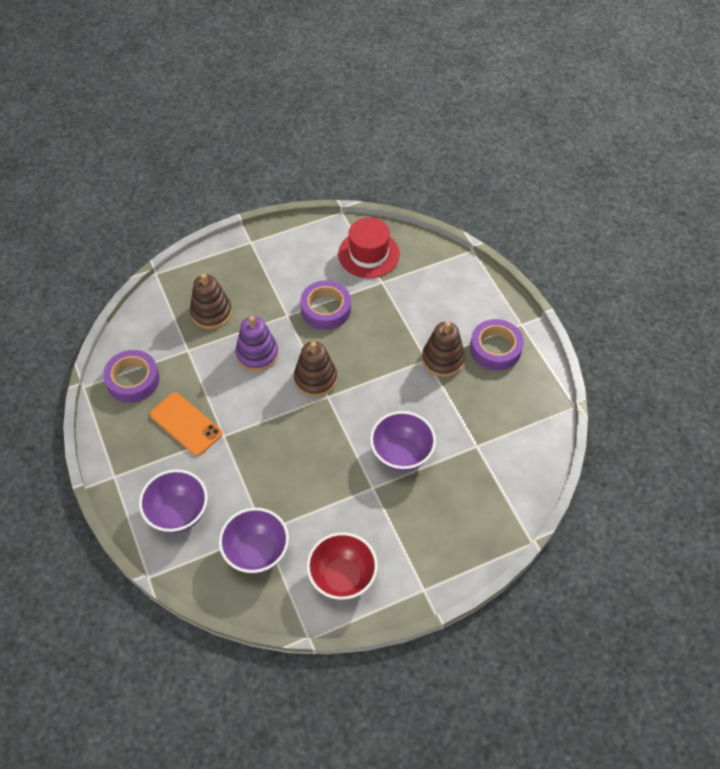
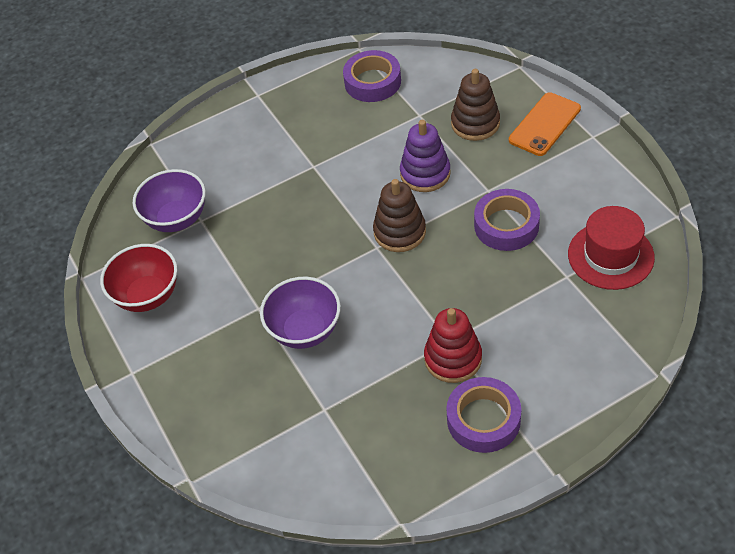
camera: 90 degrees right, 5 degrees down
(178, 513) = (219, 150): purple bowl -> none
(186, 424) = (324, 134): orange phone -> orange phone (545, 124)
(443, 359) = (453, 359): brown stacking toy -> red stacking toy

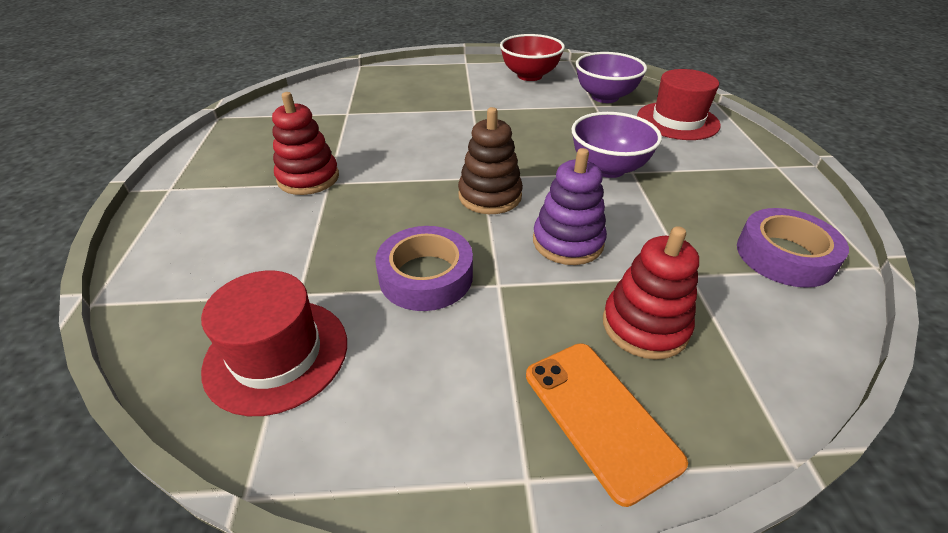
camera: 110 degrees right, 10 degrees down
(206, 159) = (677, 121): none -> red hat
(305, 330) = (427, 121): purple bowl -> purple bowl (608, 168)
(475, 123) = (645, 326): brown stacking toy -> red stacking toy
(483, 419) = (233, 173): purple tape -> none

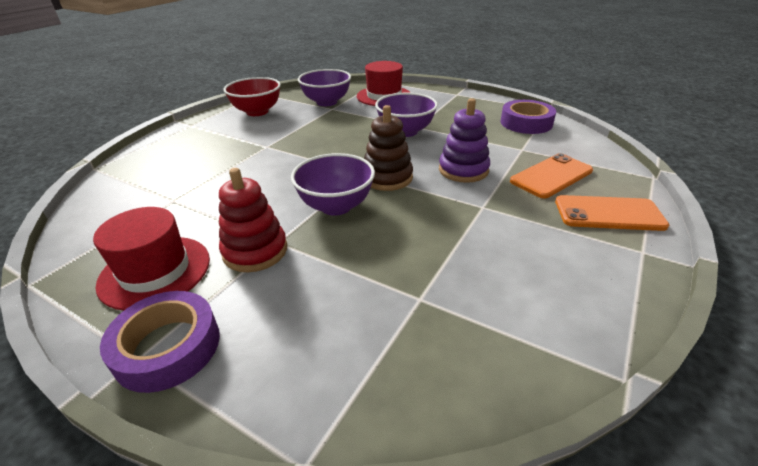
camera: 55 degrees left, 5 degrees down
(277, 354) = (485, 329): red hat -> red hat (155, 271)
(407, 188) = (336, 206): none -> purple bowl
(426, 276) = (451, 231): purple tape -> purple tape (168, 347)
(645, 326) = (551, 176): red stacking toy -> orange phone

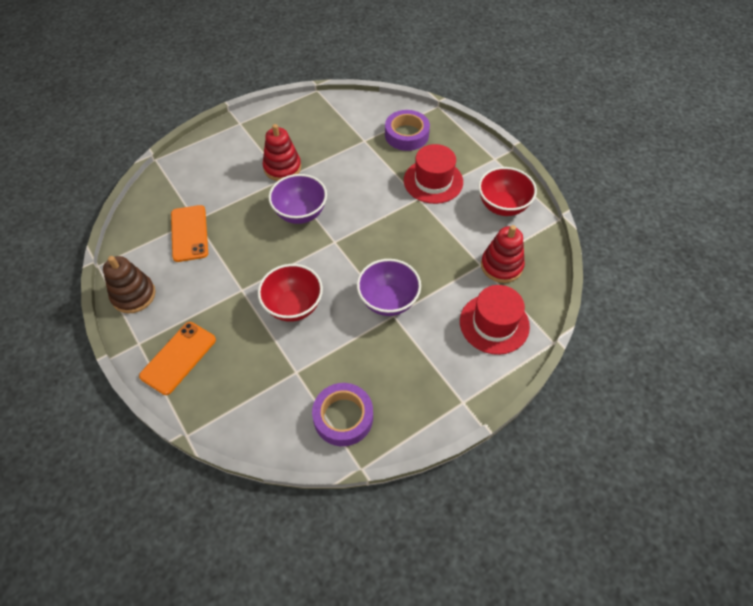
camera: 115 degrees right, 20 degrees up
(155, 271) = (294, 130): red hat -> red hat (433, 181)
(168, 347) = (238, 131): purple tape -> purple tape (406, 135)
(326, 102) = (501, 266): purple bowl -> red stacking toy
(387, 178) = (316, 253): brown stacking toy -> brown stacking toy (133, 295)
(463, 170) = (293, 306): purple stacking toy -> red bowl
(551, 176) = (243, 360): orange phone -> orange phone (189, 233)

